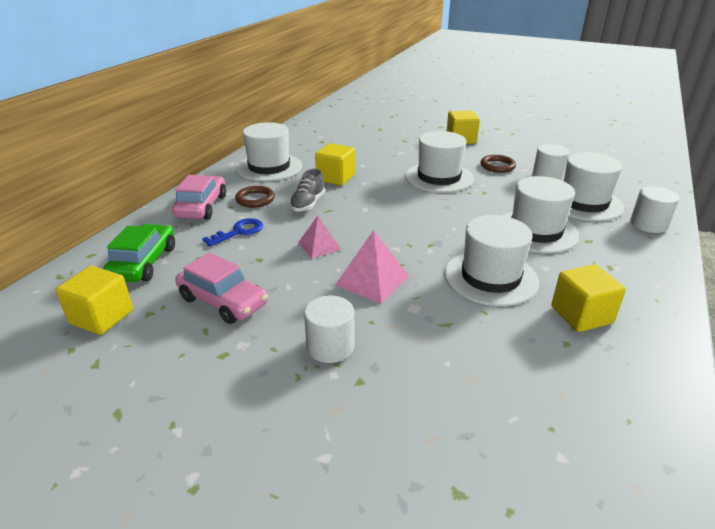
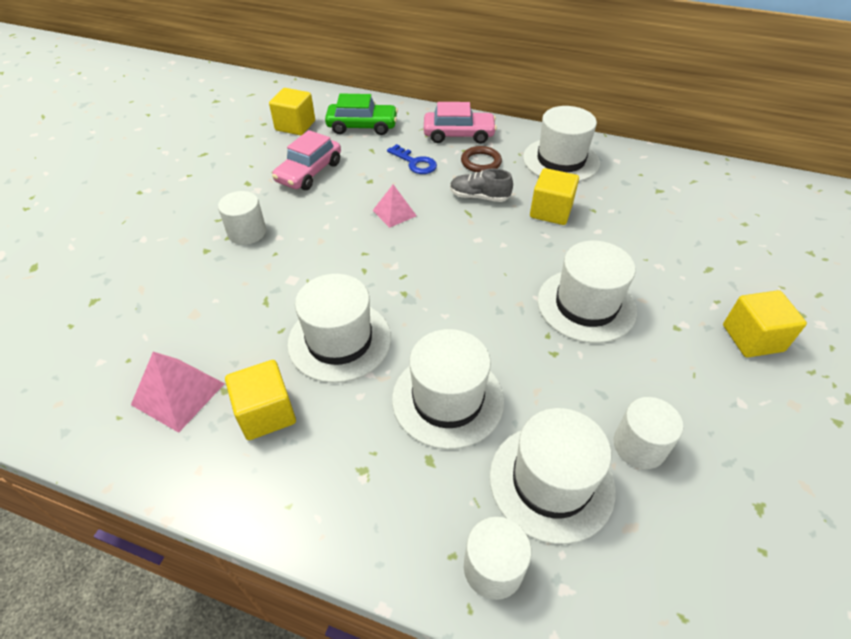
camera: 85 degrees right, 15 degrees up
(372, 280) = (336, 251): pink pyramid -> pink pyramid (178, 394)
(497, 166) = (656, 379): brown ring -> none

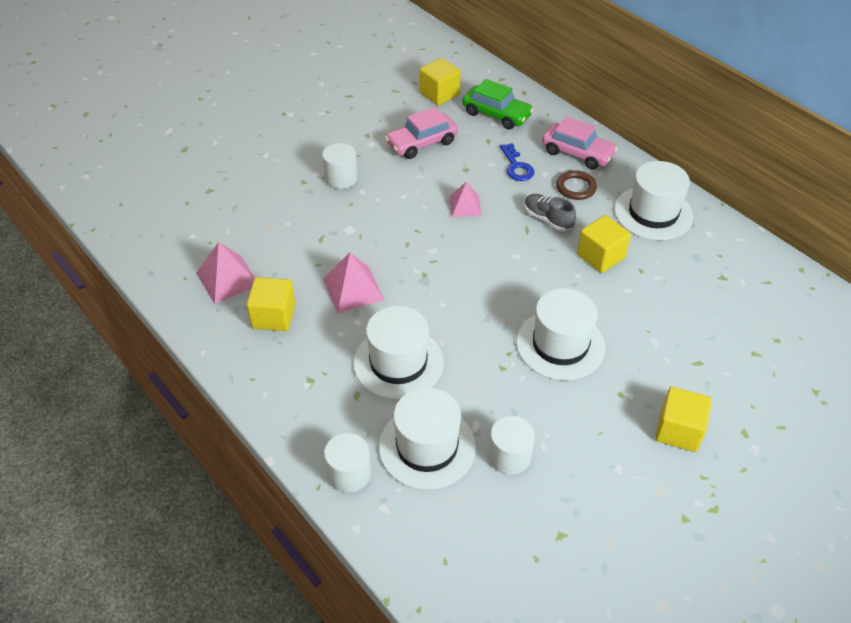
camera: 30 degrees right, 0 degrees up
(339, 340) = (353, 289): white hat -> pink pyramid

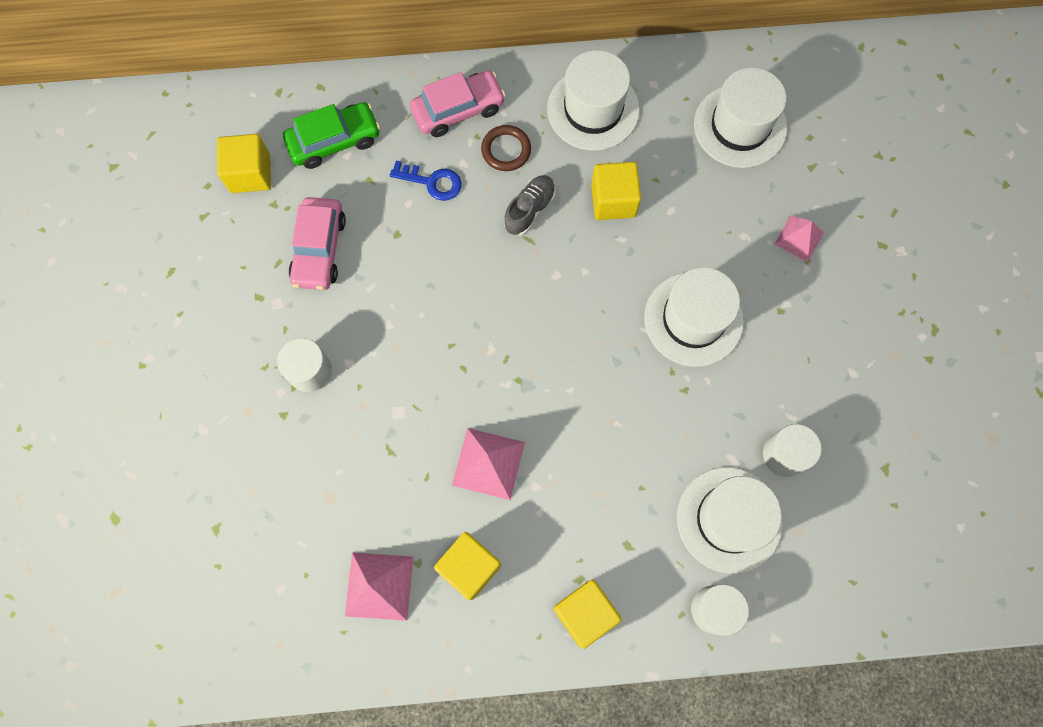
camera: 55 degrees left, 25 degrees up
(398, 363) = (615, 481): white hat -> white hat (740, 126)
(465, 206) = (451, 273): pink pyramid -> pink pyramid (799, 238)
(547, 219) = (529, 210): grey shoe -> grey shoe turned 135 degrees clockwise
(678, 431) = (847, 295): yellow cube -> yellow cube (585, 613)

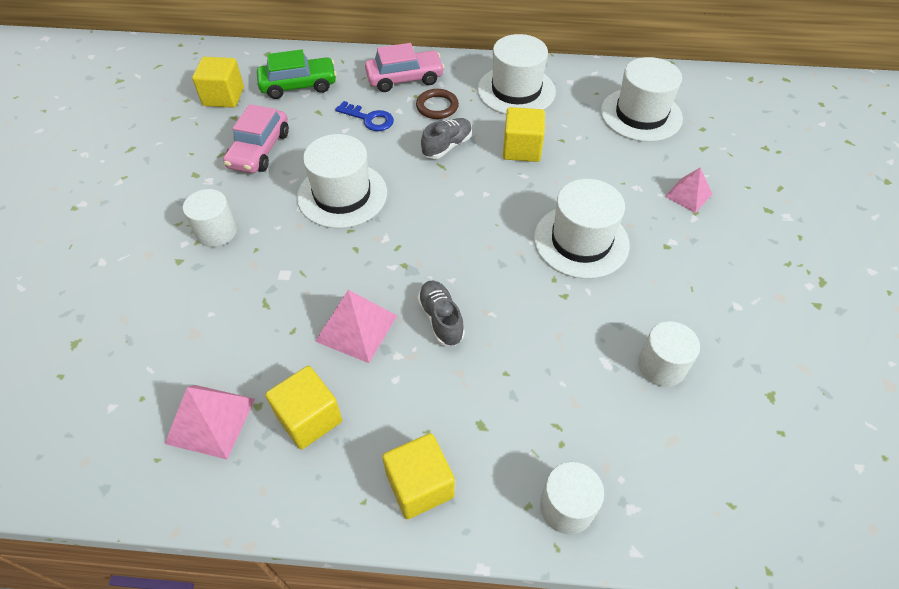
camera: 10 degrees right, 20 degrees down
(568, 439) = (441, 319): none -> grey shoe
(729, 519) = (595, 417): white hat -> white hat (342, 195)

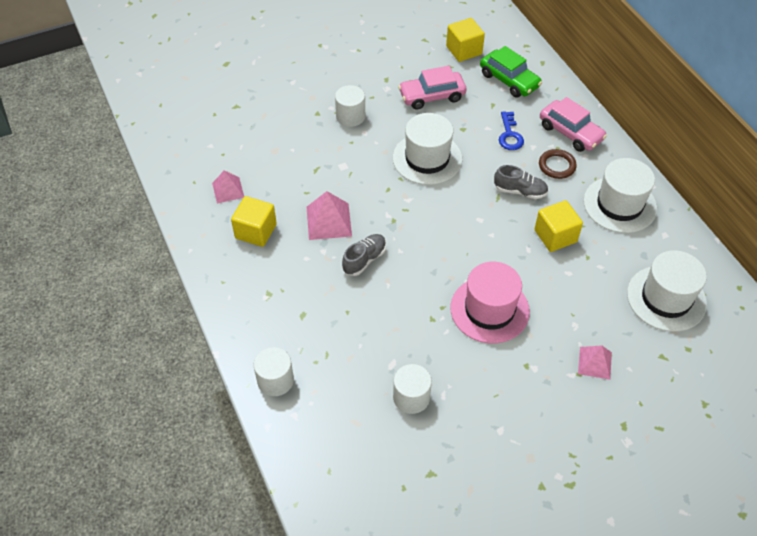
camera: 60 degrees right, 0 degrees up
(210, 421) = (228, 190): pink pyramid -> pink pyramid, size x0.67
(420, 485) = (246, 303): yellow cube -> none
(581, 241) = (489, 309): white hat -> pink hat

